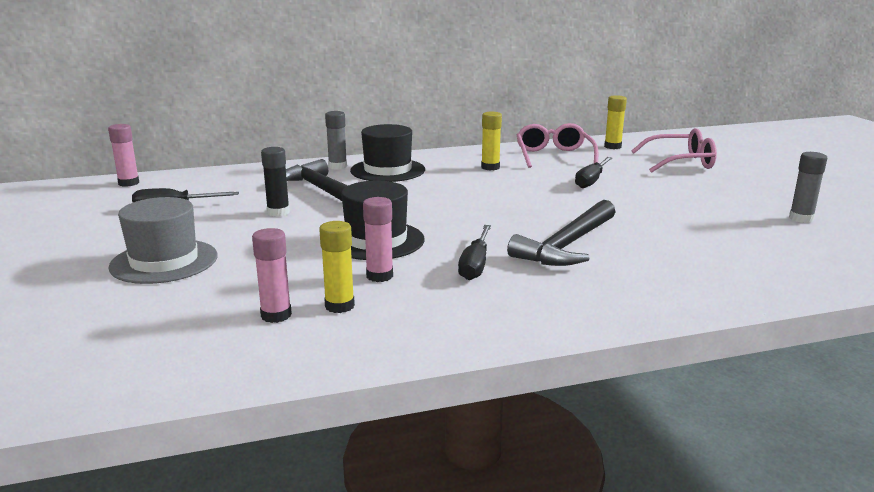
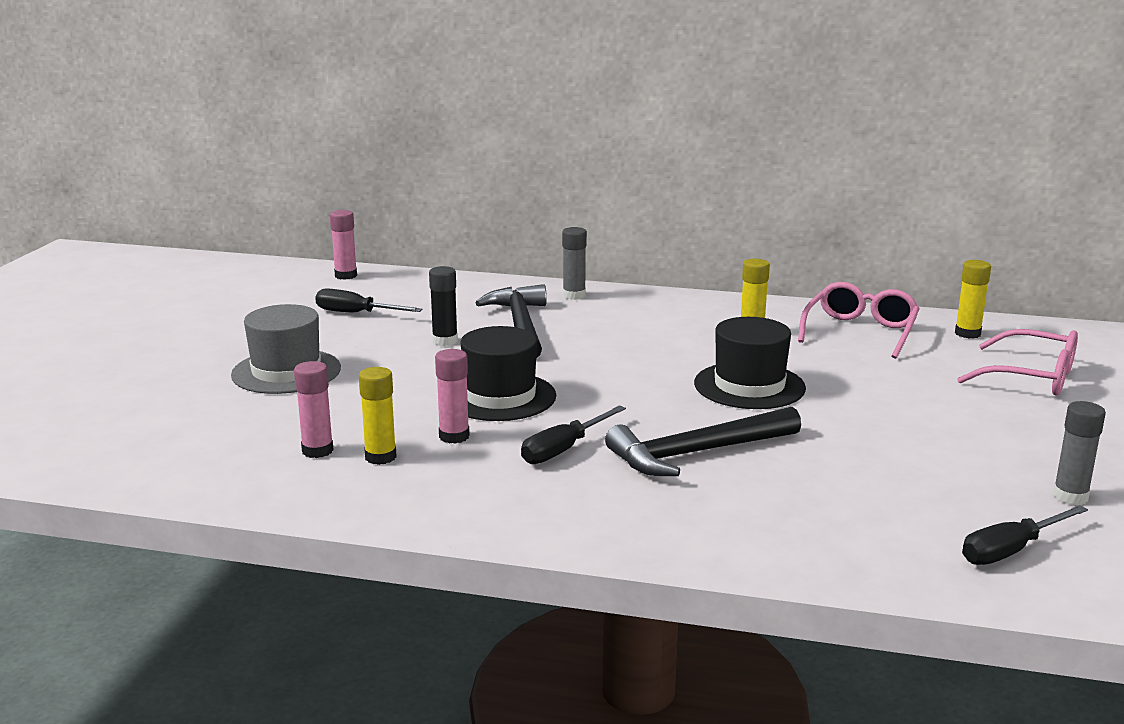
camera: 30 degrees right, 0 degrees up
(387, 170) = (623, 312): black hat -> black hat (749, 386)
(591, 181) = (856, 378): black screwdriver -> black screwdriver (1011, 550)

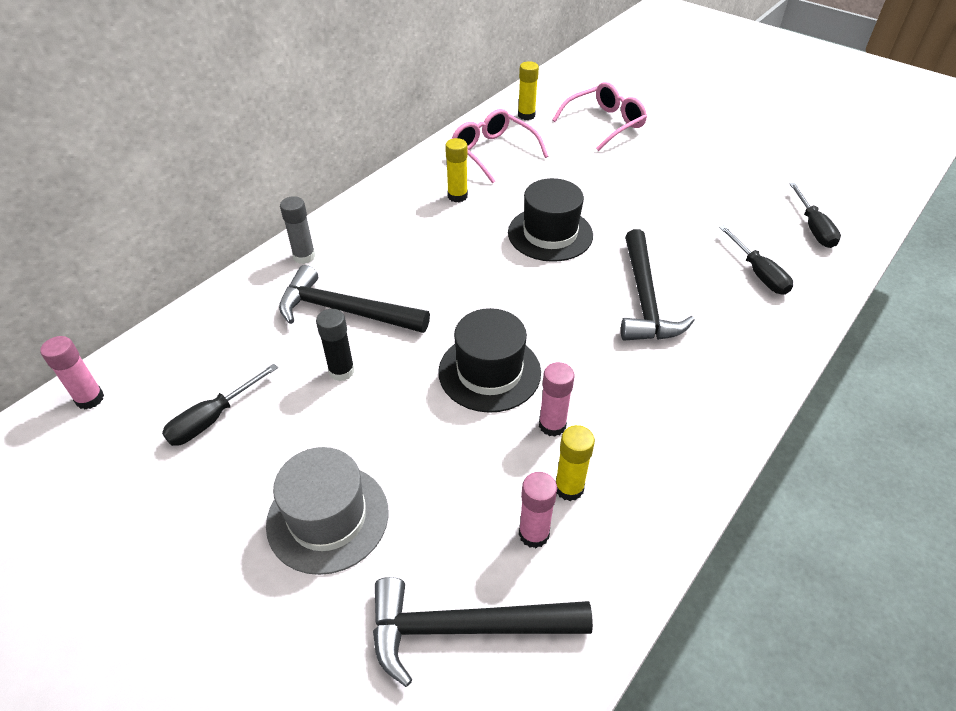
camera: 65 degrees left, 25 degrees up
(209, 441) = (465, 628): none -> black hammer
(564, 449) = (608, 365): black screwdriver -> black screwdriver (758, 273)
(1070, 496) = (759, 181): grey glue stick -> none

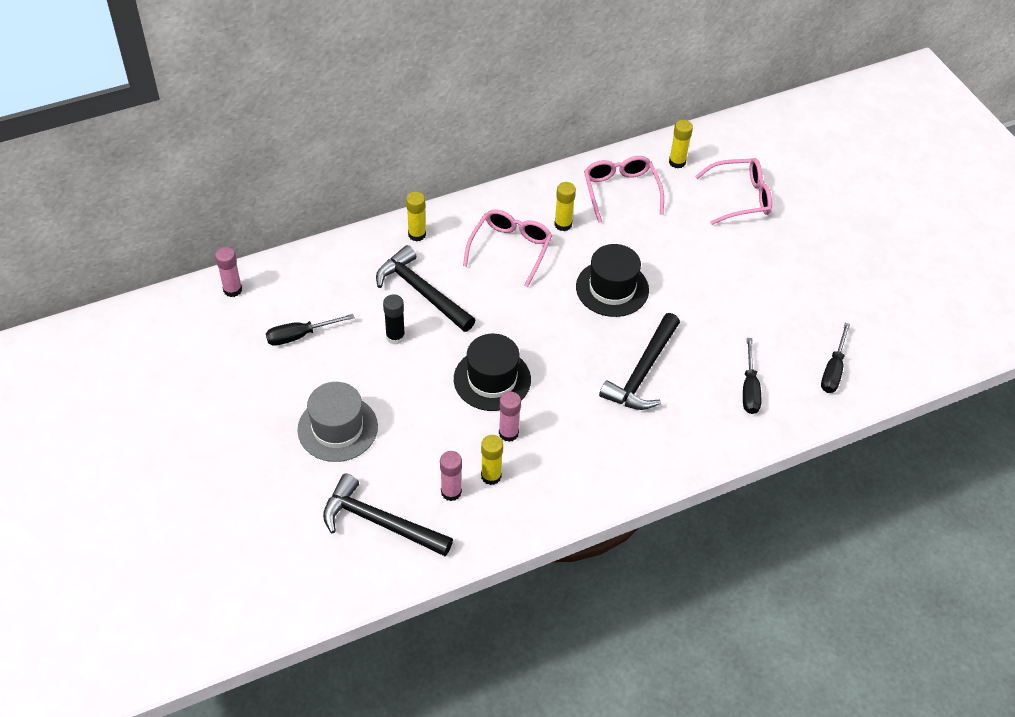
camera: 25 degrees right, 5 degrees up
(304, 256) = (417, 234): grey glue stick -> yellow glue stick
(418, 235) = (510, 249): none -> pink glasses

